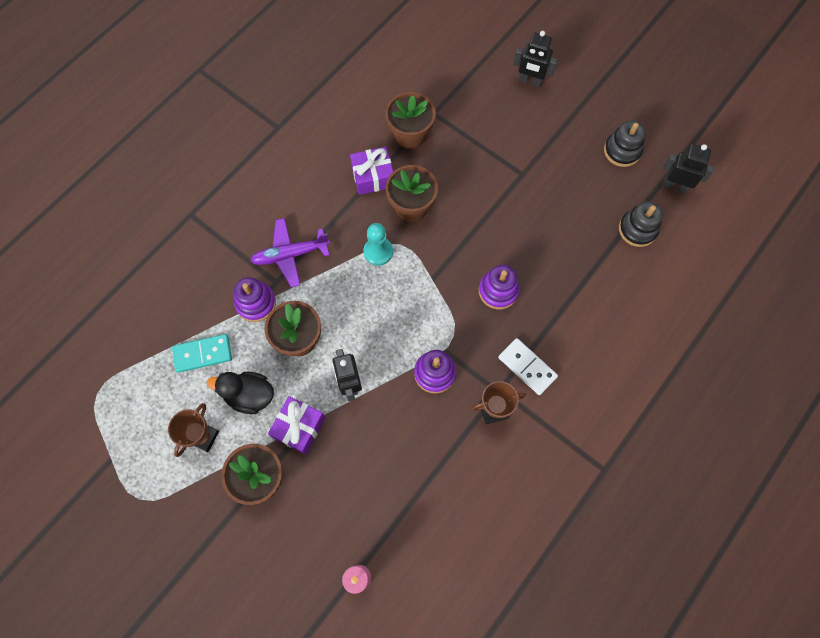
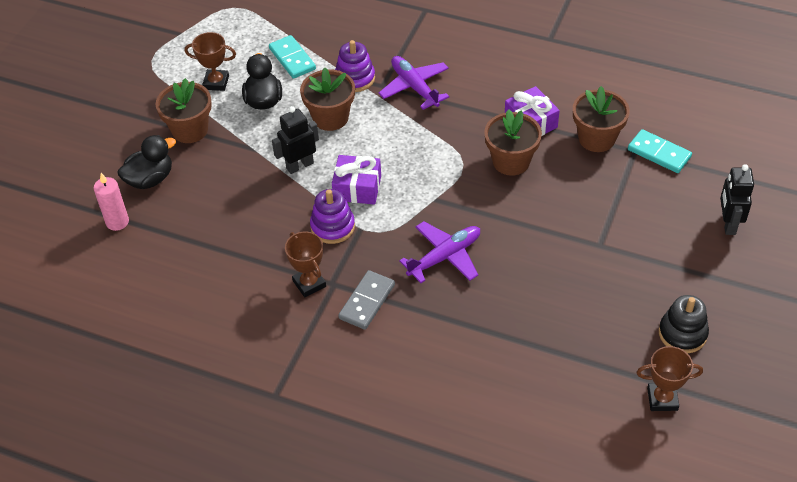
camera: 75 degrees right, 20 degrees down
(299, 427) = (244, 142): purple gift -> purple gift (357, 188)
(313, 532) = (150, 179): none -> black duck
(378, 252) = (447, 149): turquoise pawn -> none
(443, 97) = (659, 153): none -> turquoise domino
(498, 291) = (445, 256): purple stacking toy -> purple plane
(527, 367) = (367, 301): white domino -> grey domino
(637, 229) = (581, 370): black stacking toy -> none
(675, 186) = (662, 399): black robot -> brown trophy

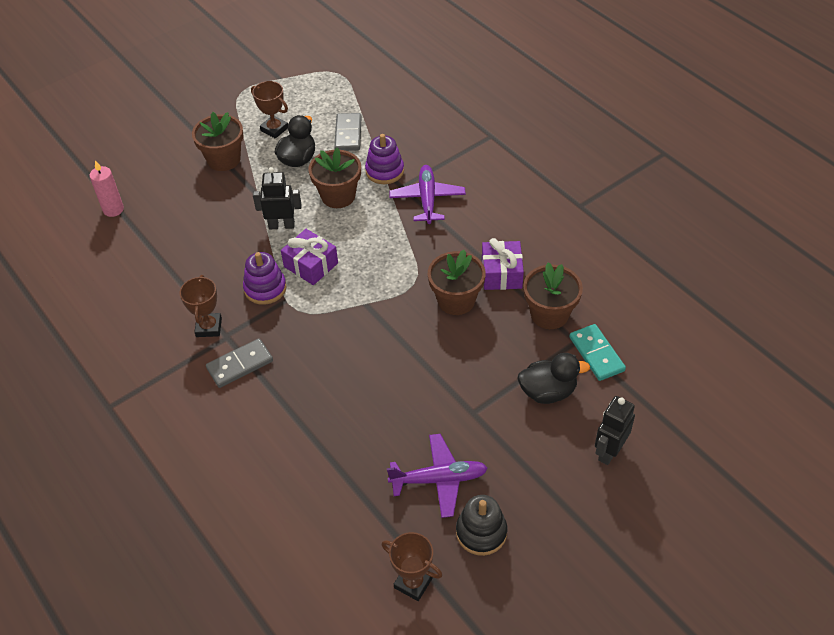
camera: 30 degrees right, 0 degrees up
(150, 179) = (163, 186): black duck -> black duck (548, 392)
(292, 59) = (348, 134): turquoise domino -> grey domino
(445, 256) = (333, 357): purple plane -> purple plane (439, 479)

